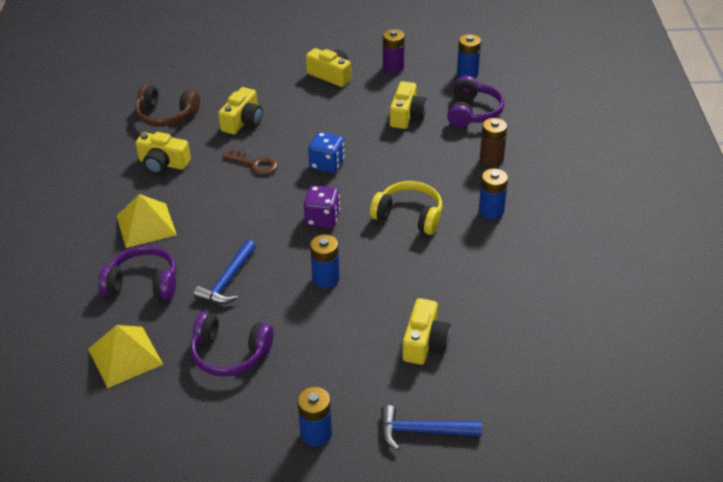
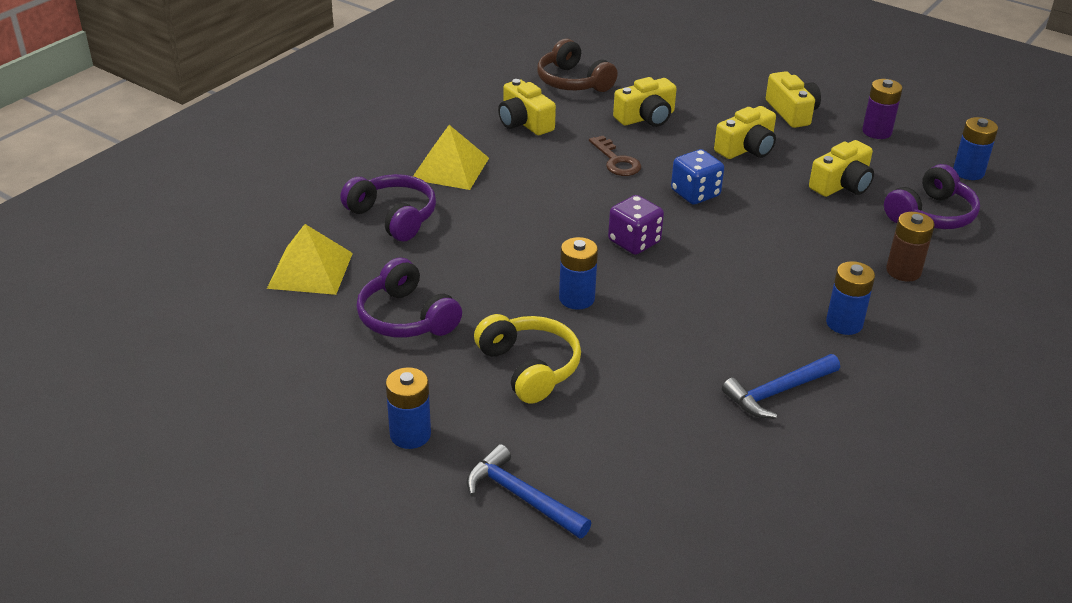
camera: 35 degrees right, 5 degrees down
(228, 280) = (475, 252): blue hammer -> blue hammer (778, 392)
(409, 216) = (736, 283): yellow headphones -> yellow headphones (529, 367)
(424, 342) = (618, 413): yellow camera -> yellow camera (746, 148)

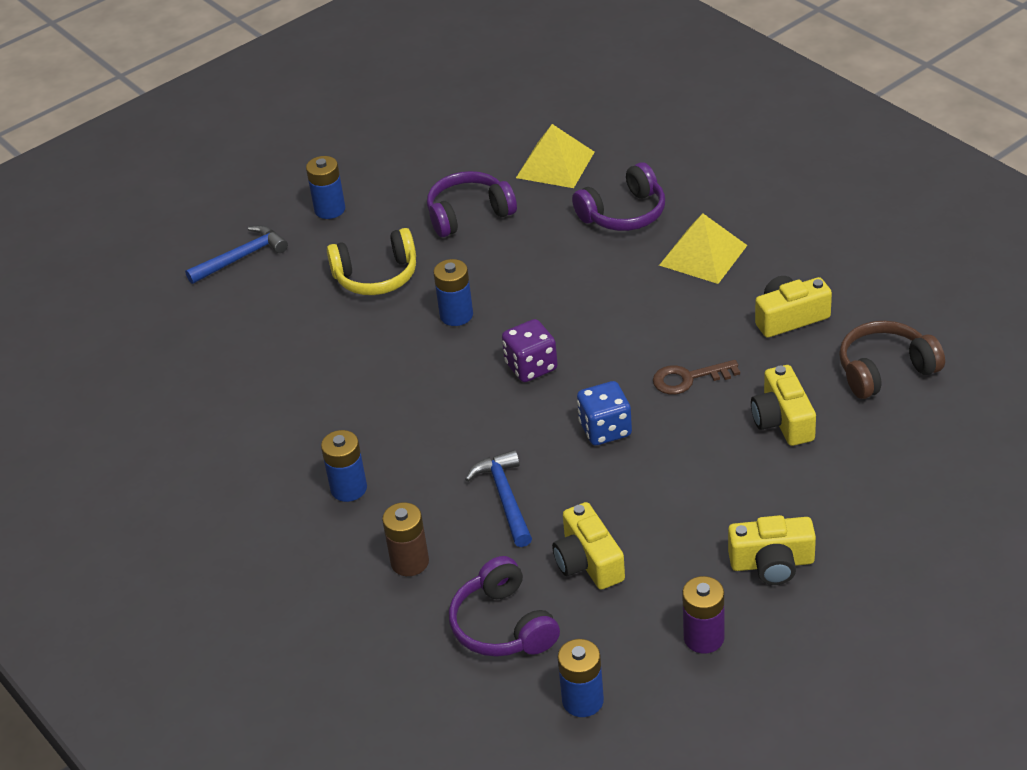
camera: 110 degrees right, 5 degrees up
(746, 148) = (690, 495): yellow camera -> none
(778, 392) = (280, 417): blue hammer -> blue hammer (505, 498)

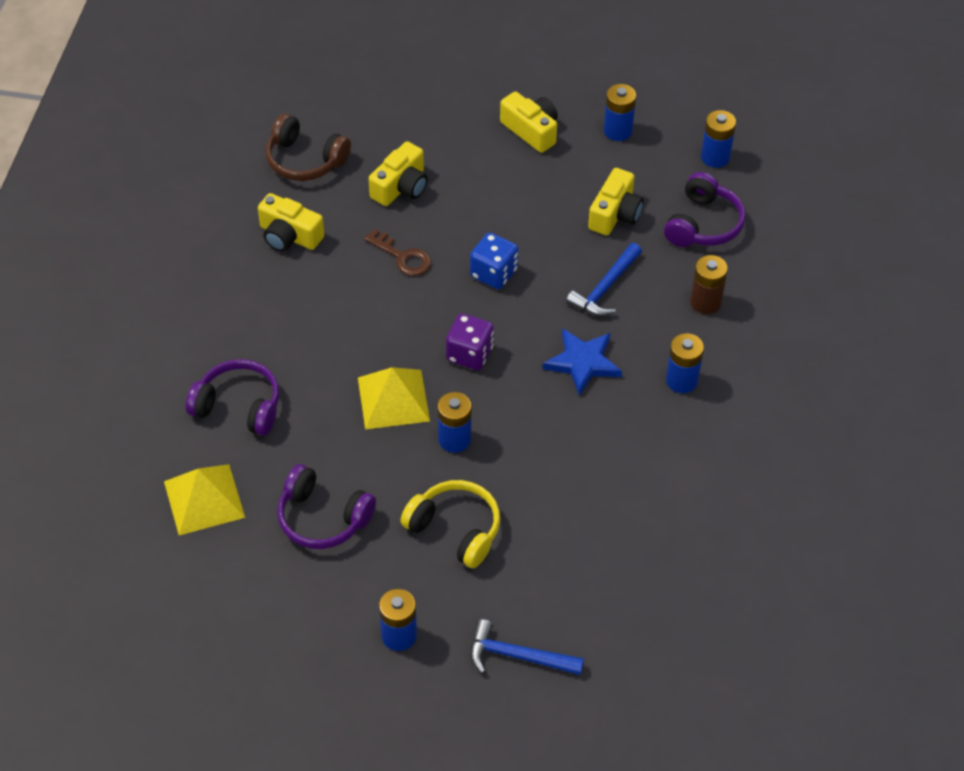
camera: 135 degrees left, 10 degrees up
(441, 433) = (583, 363): none -> blue star
(703, 255) = (254, 324): yellow pyramid -> yellow pyramid (393, 399)
(704, 638) = (617, 131): purple battery -> blue battery

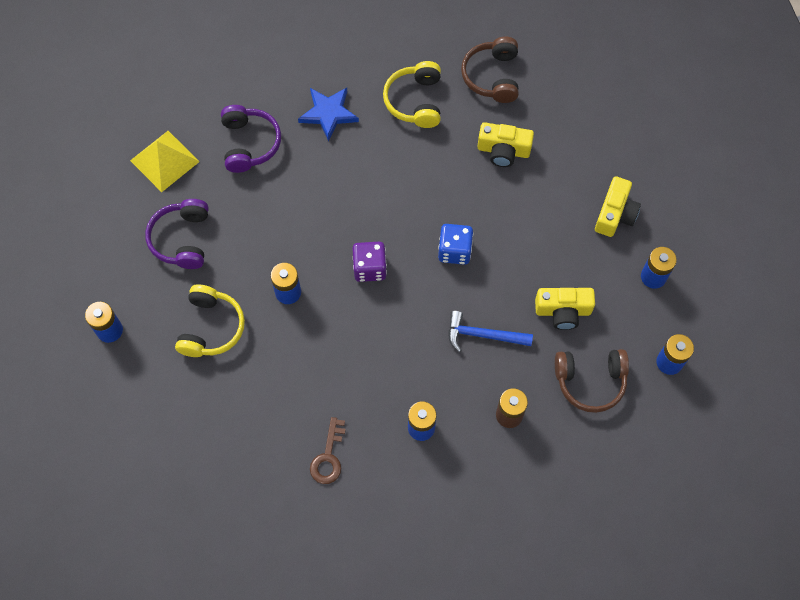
camera: 65 degrees right, 15 degrees up
(289, 236) = (415, 101): yellow camera -> yellow headphones
(393, 399) = (303, 236): yellow pyramid -> none
(403, 257) = (436, 183): brown key -> brown key (328, 457)
(517, 656) = (125, 413): blue hammer -> none
(583, 363) = (402, 349): blue star -> blue star (328, 113)
(703, 224) = (590, 381): purple headphones -> brown headphones

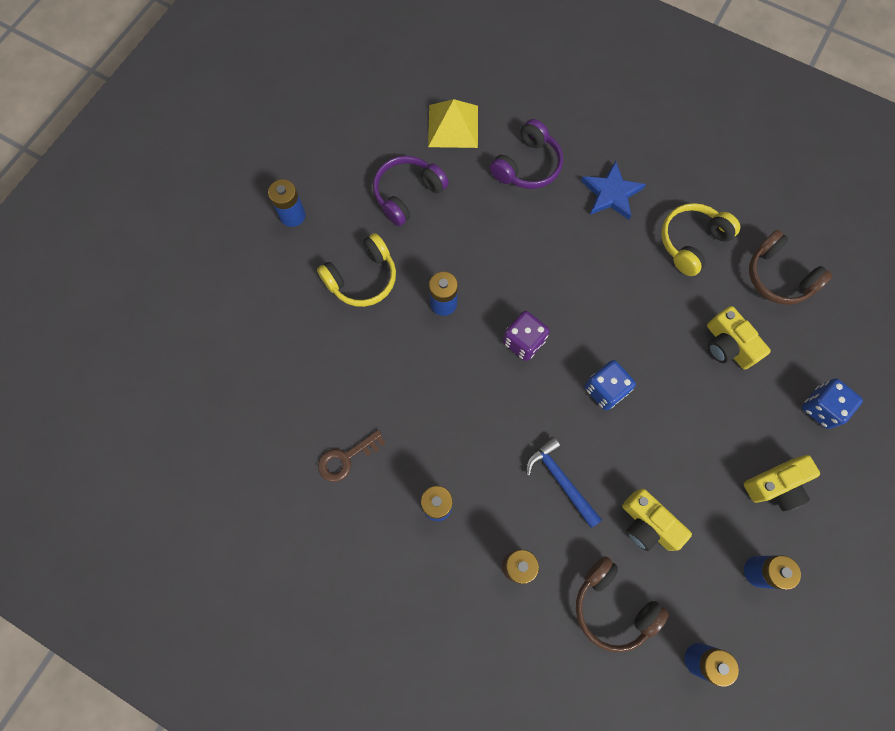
camera: 45 degrees right, 5 degrees up
(492, 76) = (778, 276): brown headphones -> brown headphones turned 90 degrees counterclockwise
(596, 140) = (821, 408): none -> blue dice

